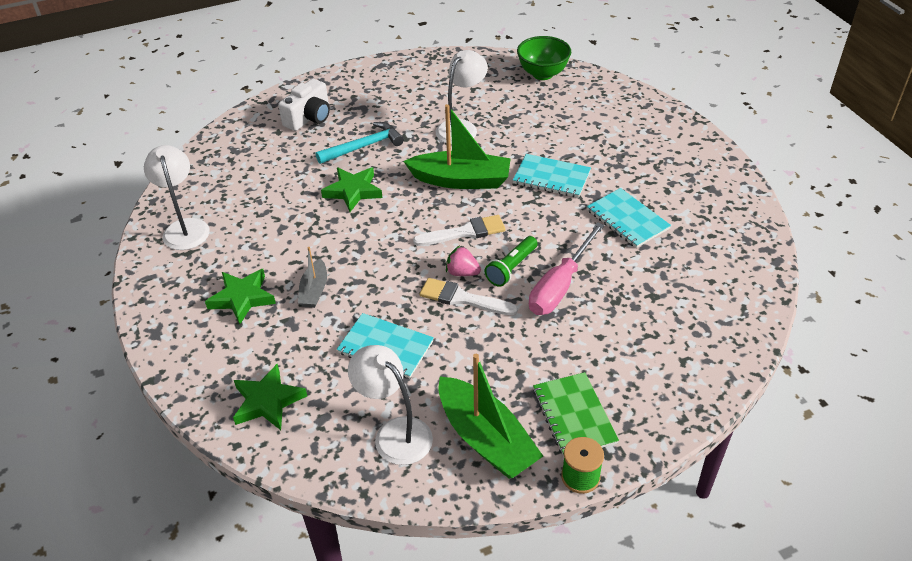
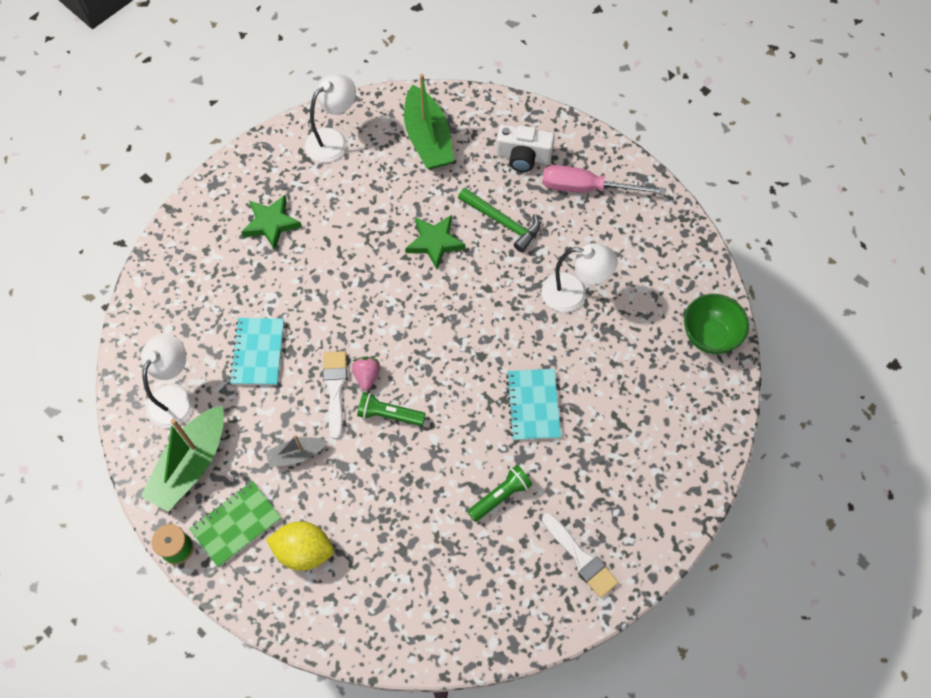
camera: 65 degrees right, 20 degrees up
(267, 401) = (175, 295): green star -> none
(314, 290) = (300, 271): grey boat -> grey boat (296, 455)
(364, 146) = (502, 222): turquoise hammer -> green hammer
(461, 180) = (492, 325): green boat -> green boat (428, 138)
(464, 232) = (420, 358): white brush -> white brush (581, 558)
(560, 286) = (383, 464): pink screwdriver -> pink screwdriver (586, 188)
(626, 368) = (304, 551): none -> yellow lemon
(627, 219) = (500, 496): turquoise notebook -> green flashlight

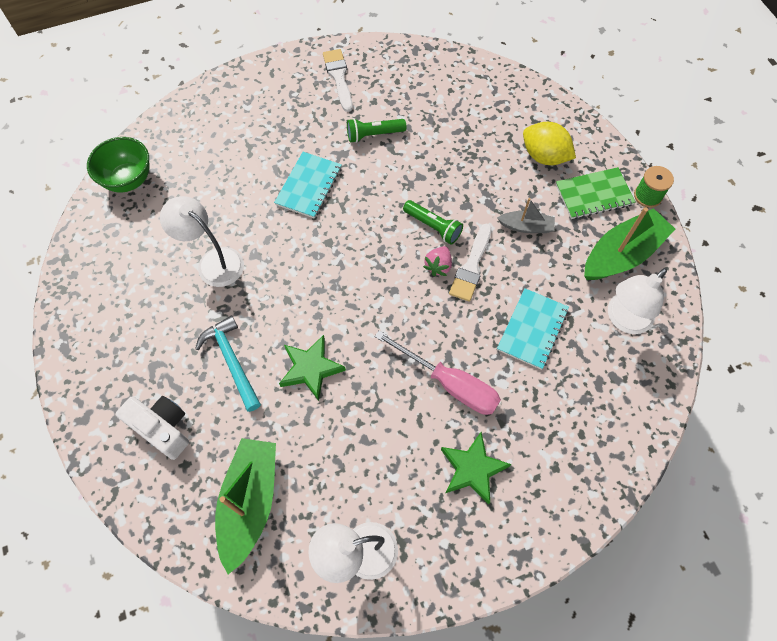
camera: 155 degrees left, 0 degrees up
(502, 222) = (232, 361): green hammer -> turquoise hammer
(586, 188) = (126, 361): pink screwdriver -> pink screwdriver (449, 384)

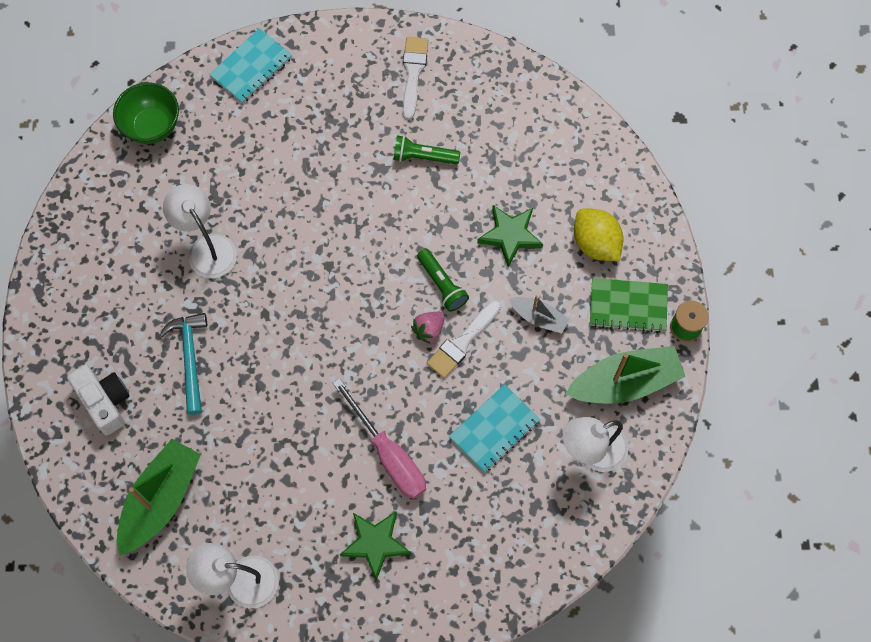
camera: 20 degrees right, 5 degrees up
(309, 186) = (332, 195): turquoise notebook -> turquoise notebook (251, 67)
(311, 369) = (262, 392): green star -> green star (510, 236)

